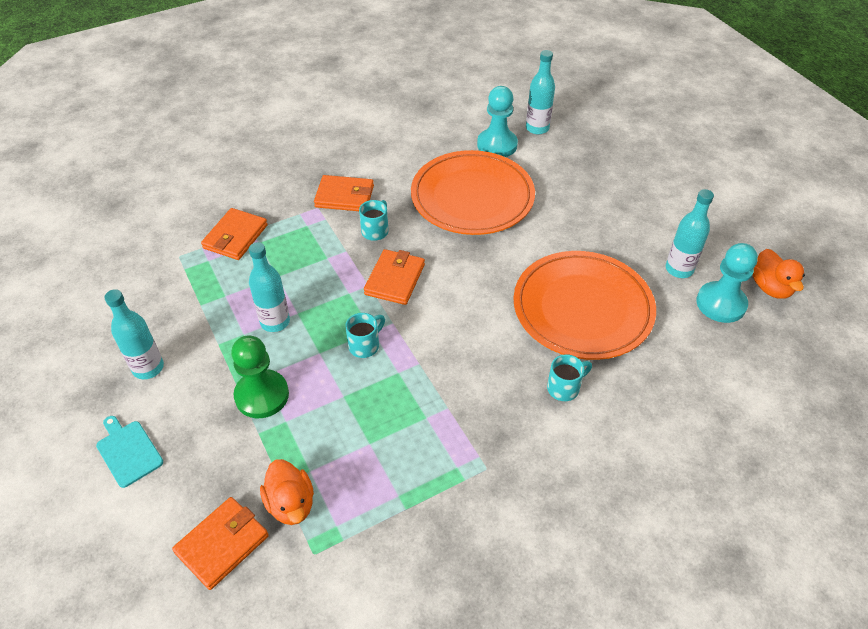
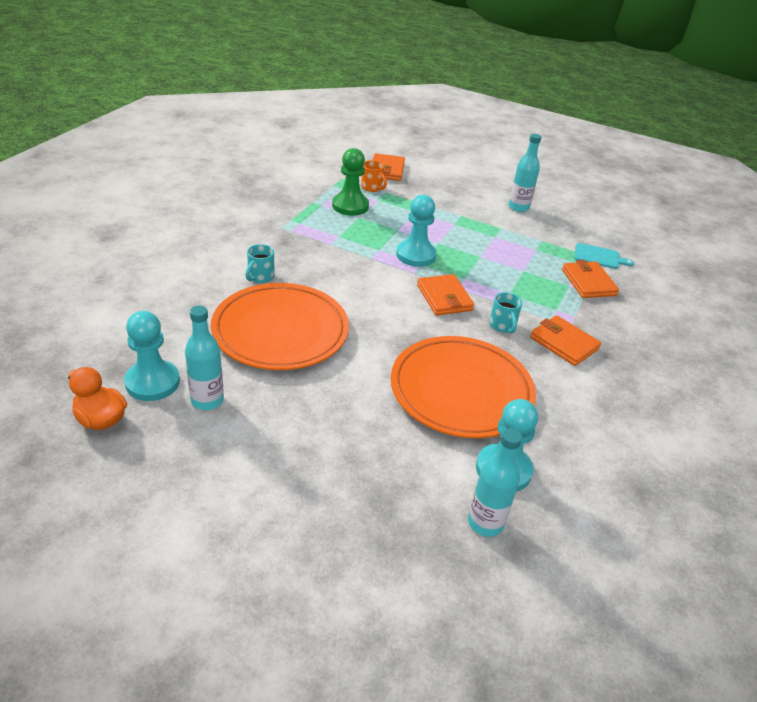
camera: 140 degrees right, 10 degrees down
(128, 451) = (474, 180): turquoise cutting board -> turquoise cutting board (599, 257)
(262, 395) = (443, 216): green pawn -> green pawn (350, 206)
(275, 322) = (486, 247): turquoise bottle -> none
(291, 504) = (372, 188): orange duck -> orange mug
(344, 196) = (564, 343): orange wallet -> orange wallet turned 75 degrees clockwise
(365, 345) = (416, 255): turquoise mug -> turquoise pawn

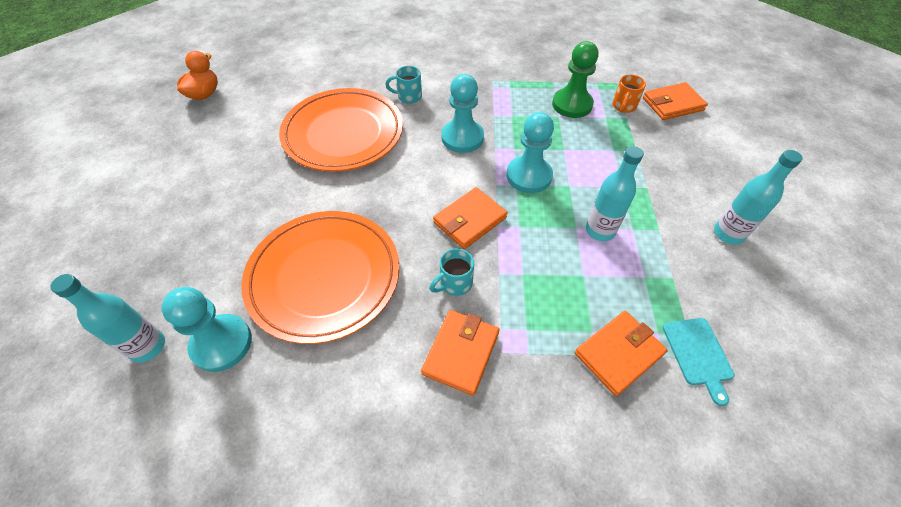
camera: 70 degrees right, 15 degrees up
(152, 382) = (250, 99): turquoise pawn -> turquoise pawn (462, 138)
(207, 400) = (241, 129): turquoise bottle -> turquoise bottle (600, 230)

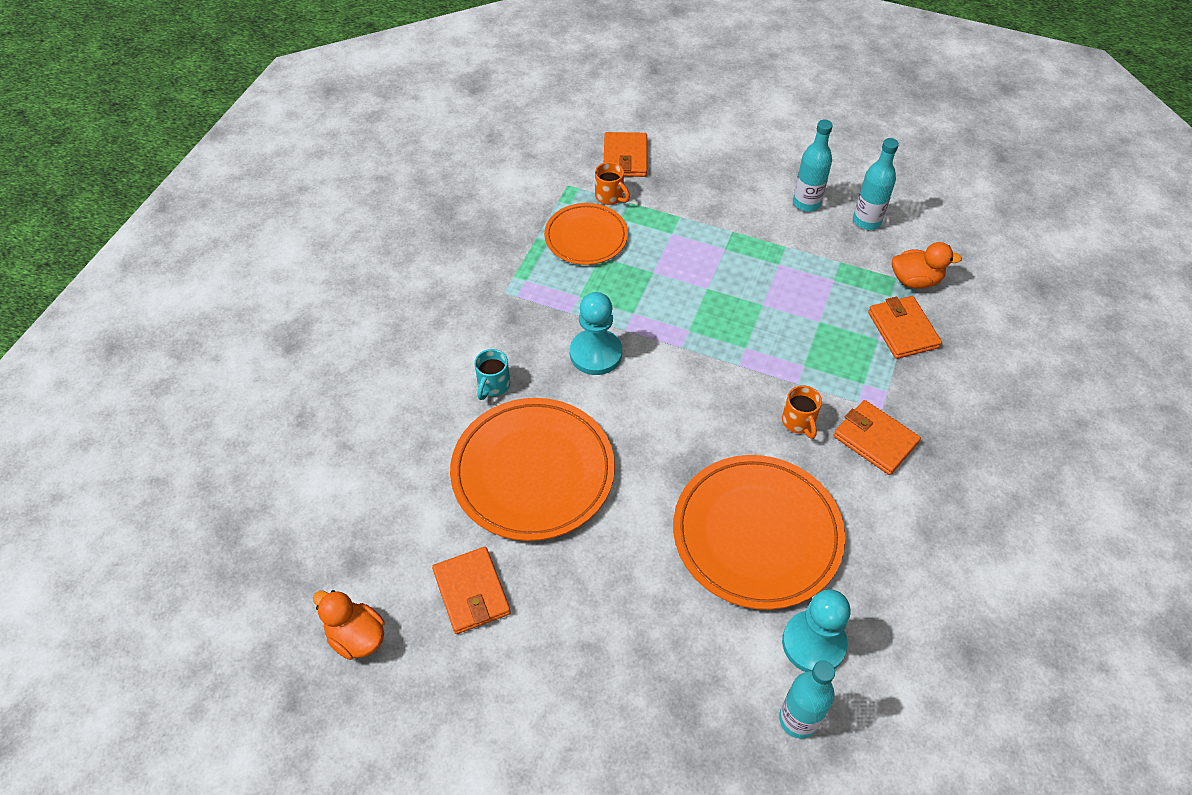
camera: 70 degrees left, 0 degrees up
(454, 283) = (799, 422): turquoise mug -> orange mug
(470, 220) = (723, 385): orange wallet -> orange wallet (471, 592)
(529, 176) = (680, 315): turquoise pawn -> none
(572, 105) = (586, 237): green pawn -> orange plate
(600, 230) = (772, 288): turquoise bottle -> turquoise bottle (867, 221)
(698, 354) = (915, 280): turquoise cutting board -> orange duck

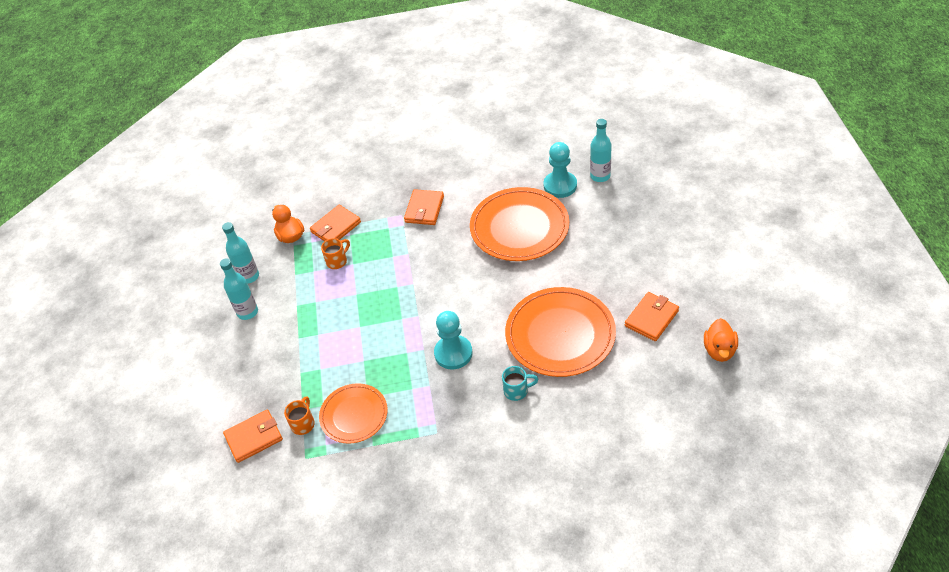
camera: 115 degrees left, 5 degrees down
(799, 422) = (435, 242): orange mug -> orange mug (337, 261)

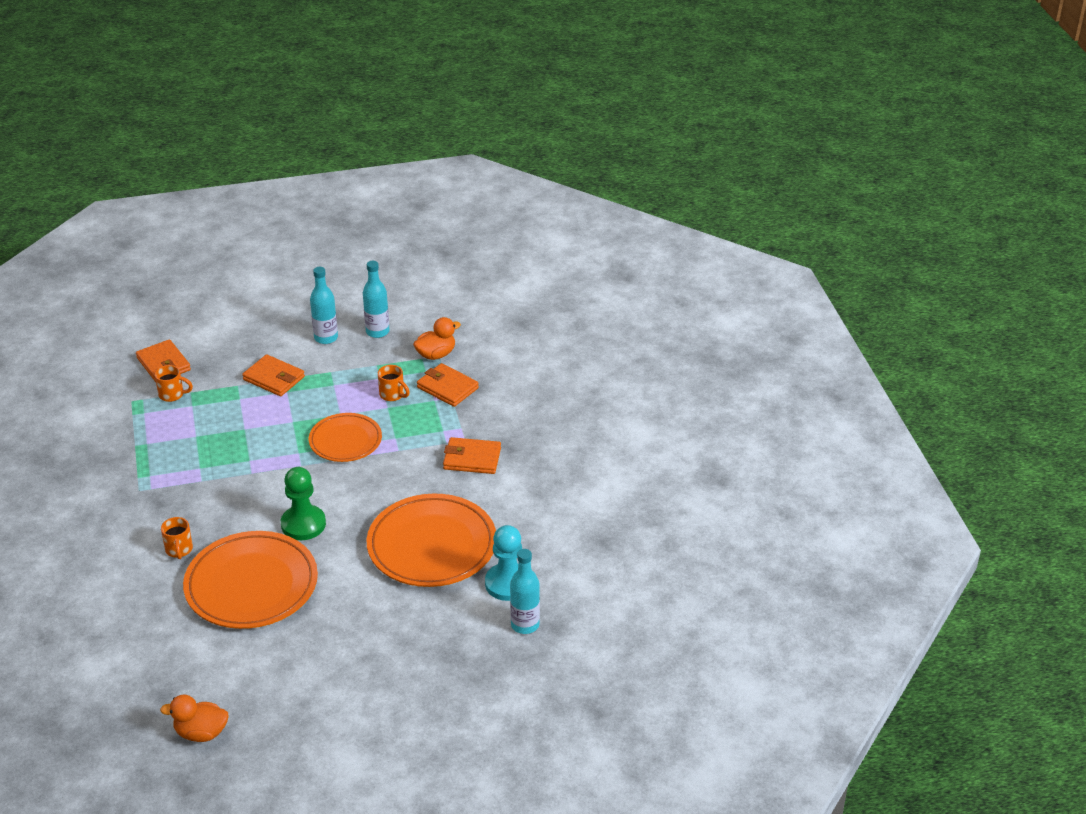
camera: 80 degrees right, 10 degrees down
(354, 415) = (174, 428): orange plate -> orange plate (345, 441)
(453, 353) = (241, 497): turquoise pawn -> none
(491, 307) = (303, 524): none -> green pawn
(517, 391) = (179, 550): turquoise mug -> orange mug
(651, 318) = (263, 669): orange wallet -> orange wallet (274, 378)

